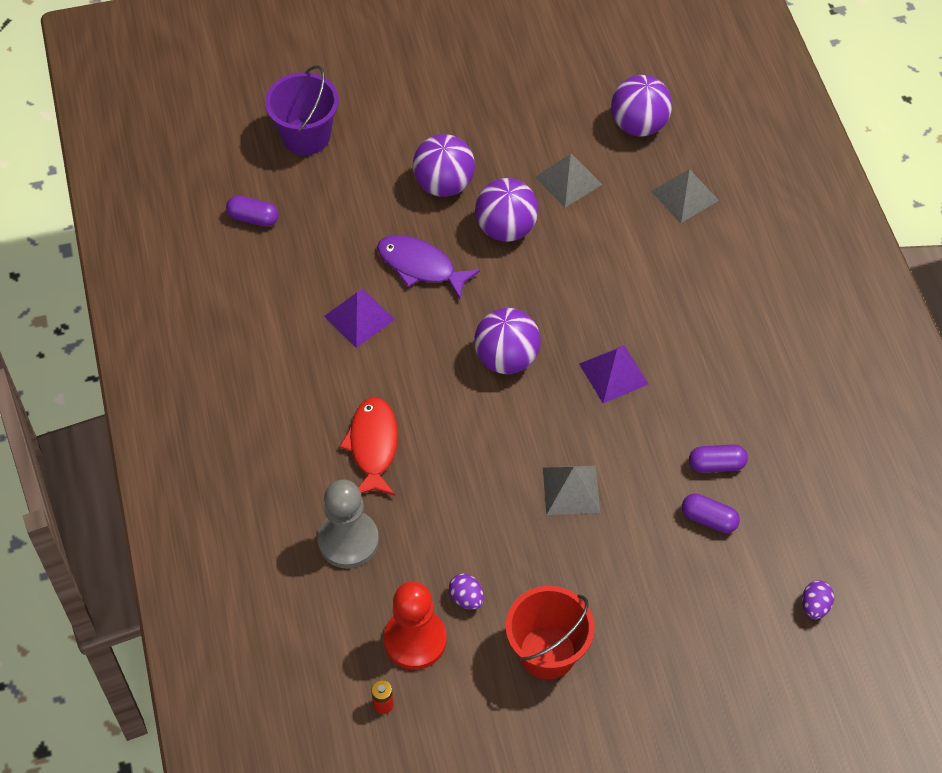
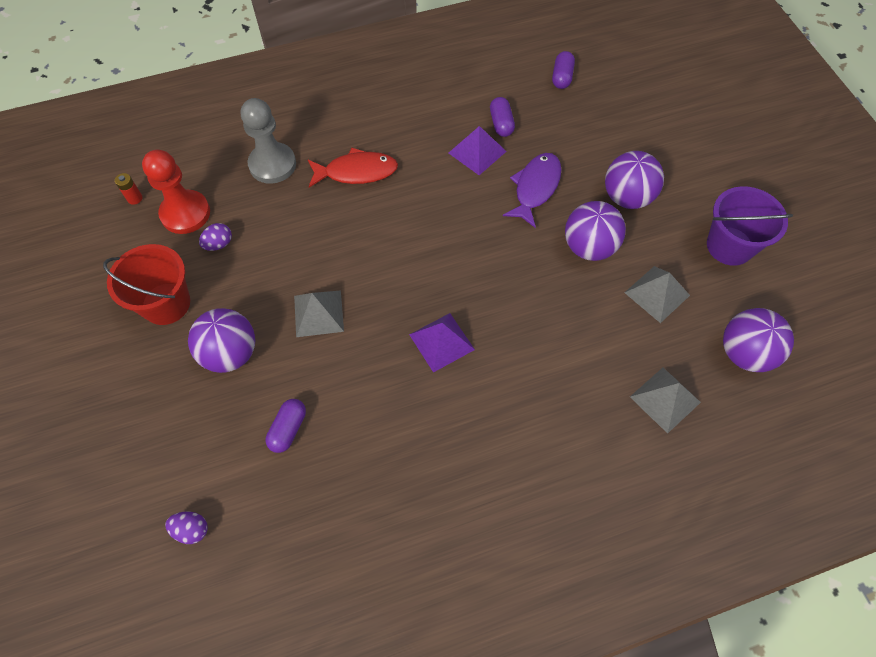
camera: 85 degrees right, 5 degrees up
(306, 136) = (653, 100): purple bucket -> purple bucket (729, 246)
(506, 358) = (449, 256): purple ball -> purple ball (230, 353)
(716, 465) = (347, 435): purple capsule -> purple capsule (501, 124)

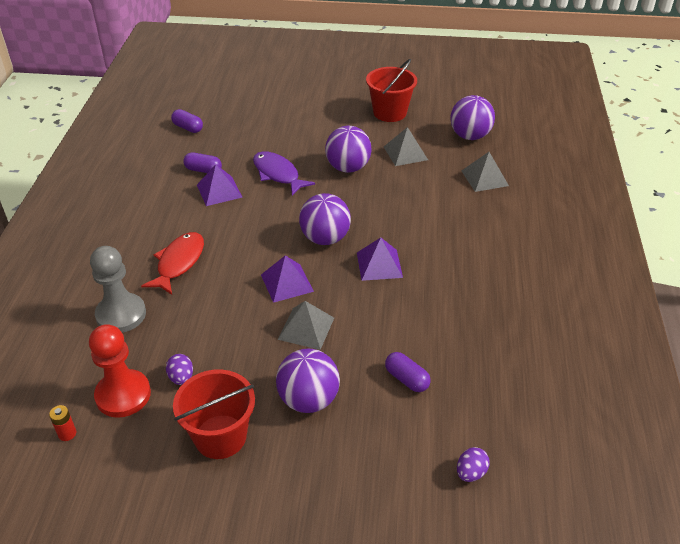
camera: 65 degrees left, 20 degrees down
(372, 270) = (287, 283): none -> purple pyramid
(627, 197) = (320, 137): purple ball -> purple ball (325, 238)
(729, 246) = (389, 113): purple bucket -> red bucket

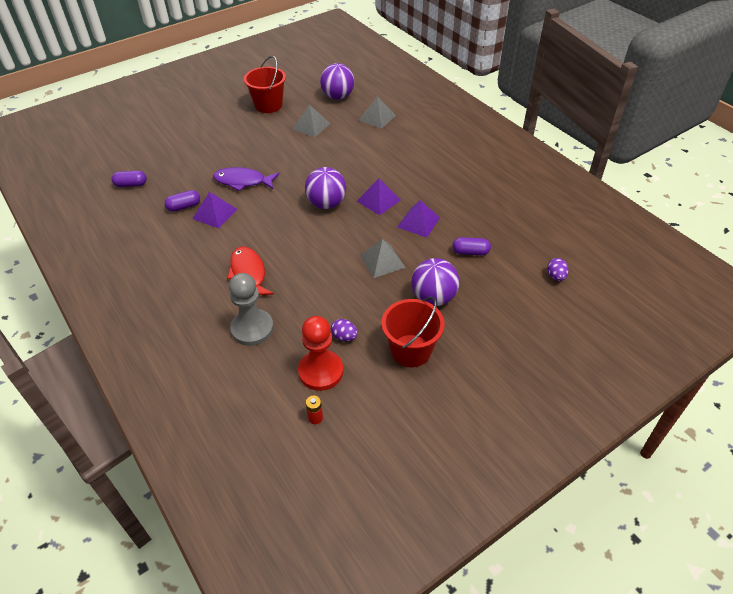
camera: 40 degrees left, 5 degrees up
(287, 283) = (337, 243): purple pyramid -> purple pyramid (418, 222)
(348, 168) = (285, 153): purple ball -> none

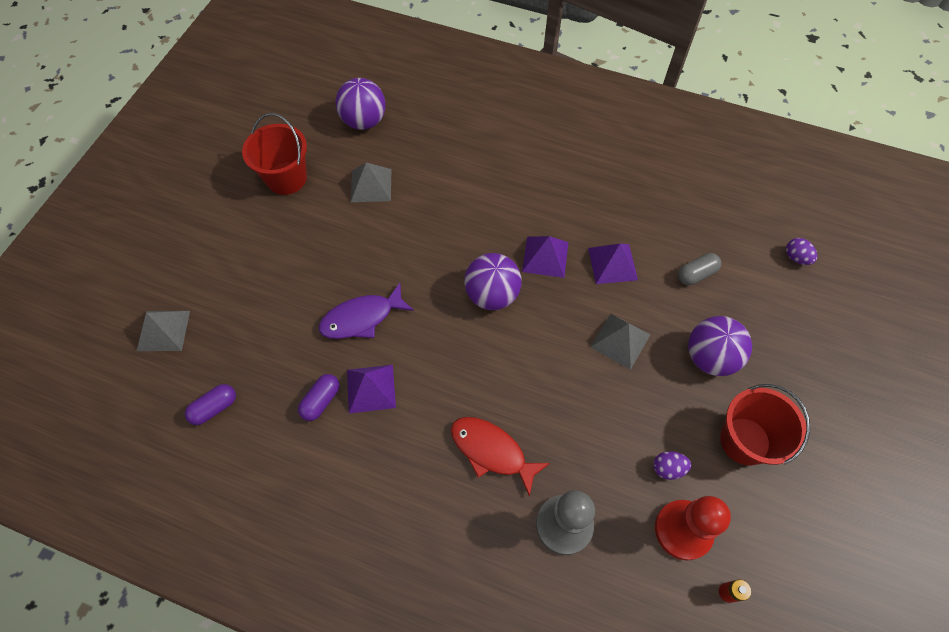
camera: 35 degrees left, 15 degrees up
(377, 117) = (439, 132): grey pyramid -> grey pyramid (163, 330)
(470, 252) = (696, 274): purple capsule -> grey capsule

